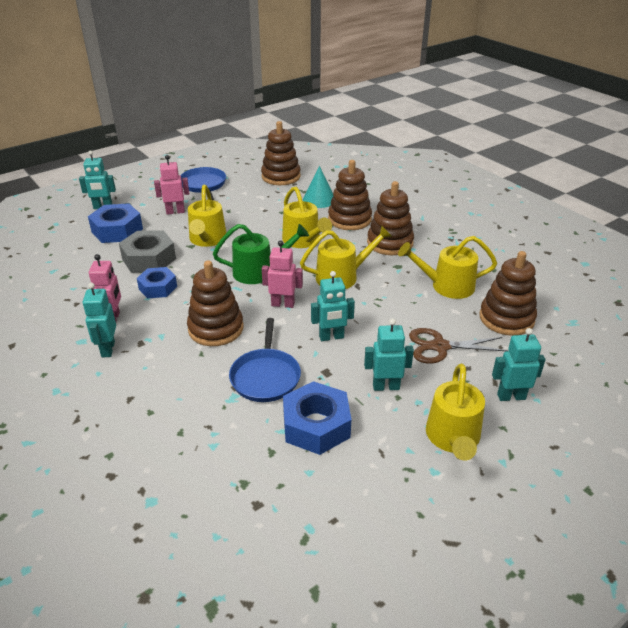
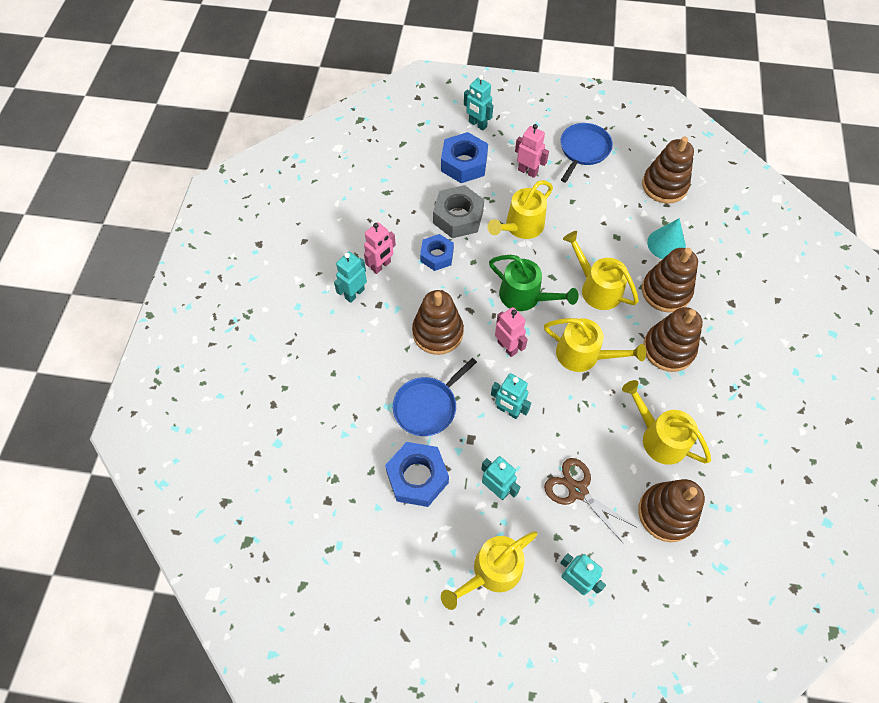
camera: 45 degrees right, 25 degrees up
(303, 241) = (596, 288): yellow watering can -> yellow watering can turned 120 degrees clockwise

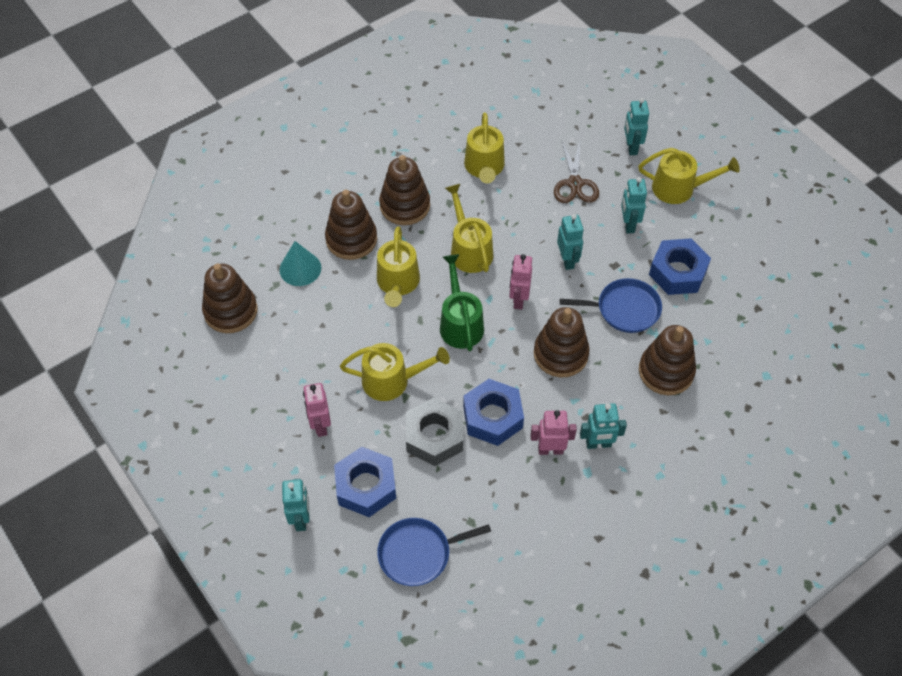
camera: 135 degrees left, 5 degrees down
(437, 256) = (492, 417): blue nut -> blue nut, size x1.51
(583, 150) = (246, 401): blue pan -> blue pan (418, 553)
(666, 513) = (533, 133): brown stacking toy -> brown stacking toy (666, 371)

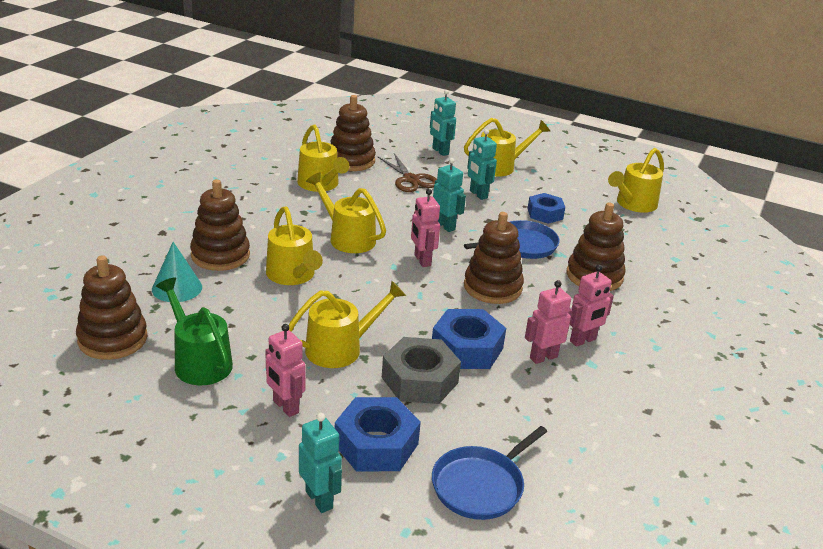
camera: 30 degrees left, 25 degrees down
(405, 205) = (260, 222): brown stacking toy -> brown stacking toy (351, 160)
(460, 323) = (378, 289): green watering can -> green watering can (199, 361)
(598, 444) = (583, 340): turquoise robot -> pink robot
(677, 272) = (545, 214): blue nut -> blue nut, size x0.66
(782, 286) = (633, 204): none -> yellow watering can

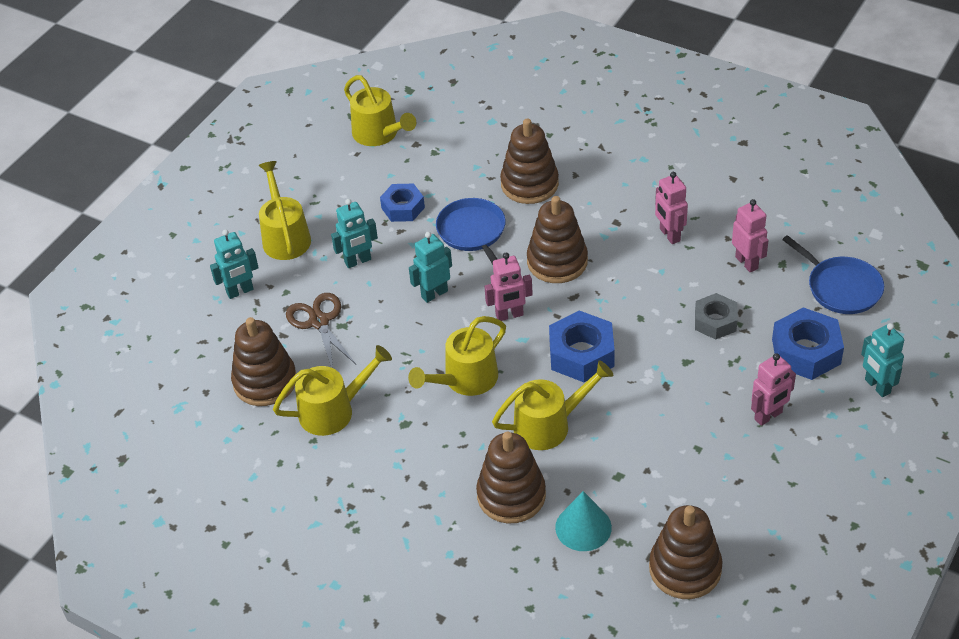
camera: 80 degrees left, 15 degrees up
(199, 361) = (712, 489): green watering can -> none
(319, 499) = (877, 386): turquoise robot -> turquoise robot turned 90 degrees counterclockwise
(341, 348) = (675, 379): yellow watering can -> none
(411, 179) = (319, 322): brown scissors -> brown scissors turned 90 degrees counterclockwise
(420, 380) = (715, 321): grey nut -> grey nut, size x0.66
(467, 348) = (663, 287): blue nut -> blue nut (581, 354)
(583, 340) = (640, 205): pink robot -> pink robot (747, 262)

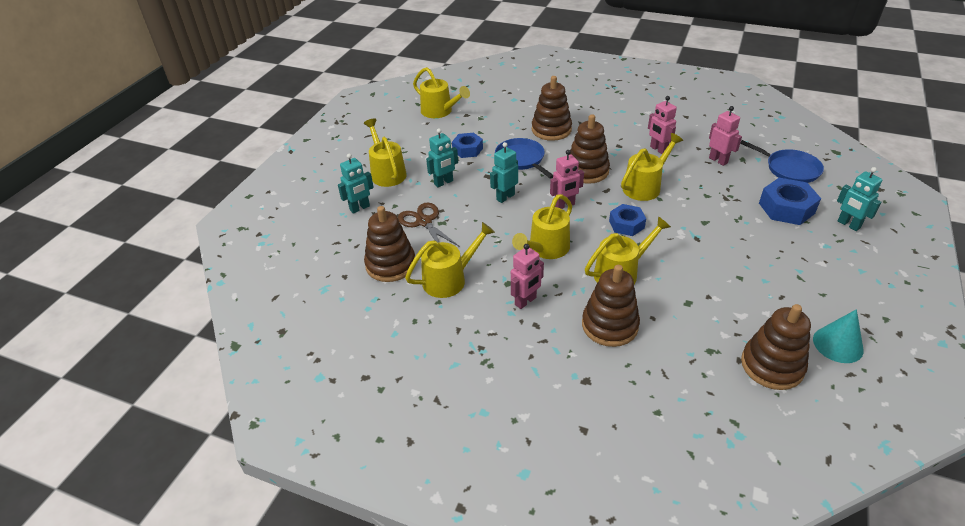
camera: 10 degrees left, 5 degrees down
(581, 354) = (626, 224): blue nut -> blue nut, size x0.66
(583, 527) = (676, 343): turquoise cone -> turquoise cone (838, 344)
(628, 296) = (645, 186): none -> yellow watering can
(715, 321) = (713, 196): grey nut -> none
(768, 416) = (781, 251): pink robot -> pink robot (525, 301)

